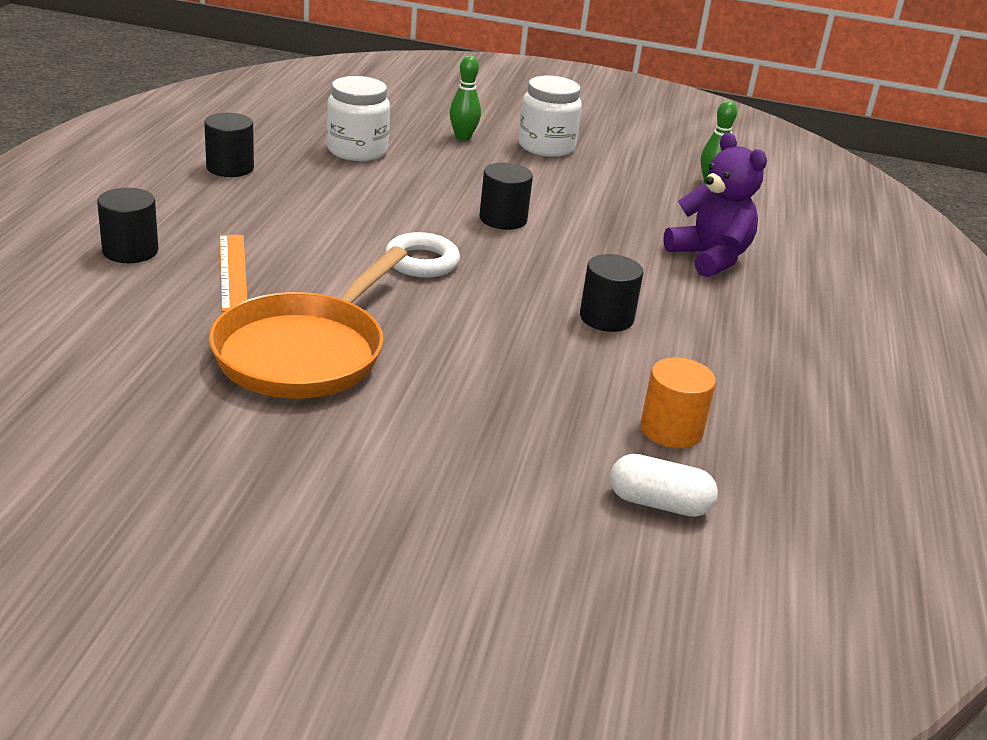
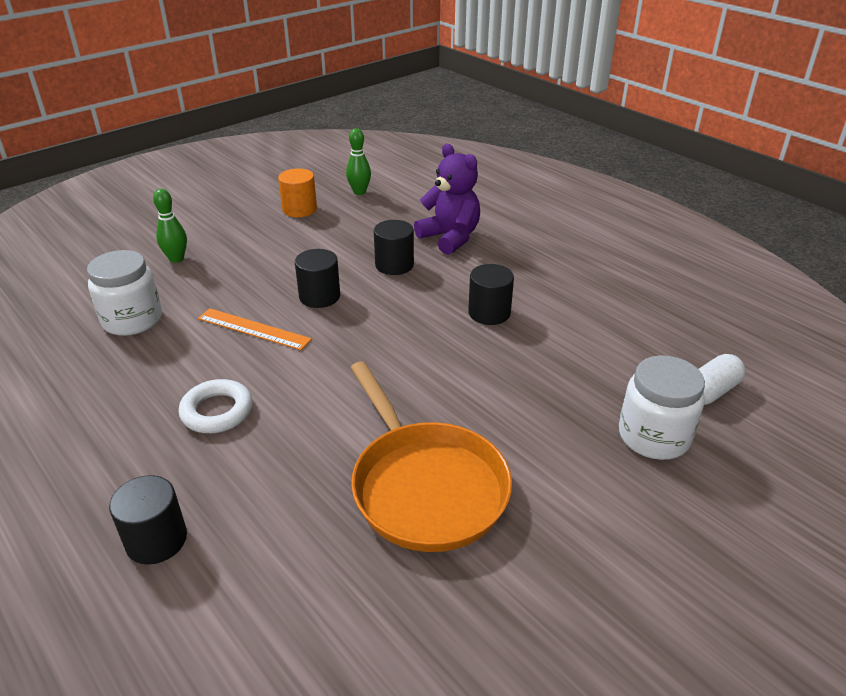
camera: 50 degrees left, 5 degrees up
(230, 168) = (72, 407): black cylinder -> black cylinder (394, 265)
(233, 272) = (261, 480): orange ruler -> orange ruler (253, 329)
(422, 262) = (344, 363): white ring -> white ring (217, 411)
(546, 147) = (236, 230): white jar -> white jar (653, 436)
(671, 430) = (635, 348): orange cylinder -> orange cylinder (299, 209)
(710, 258) = (450, 238): purple teddy bear -> purple teddy bear turned 45 degrees clockwise

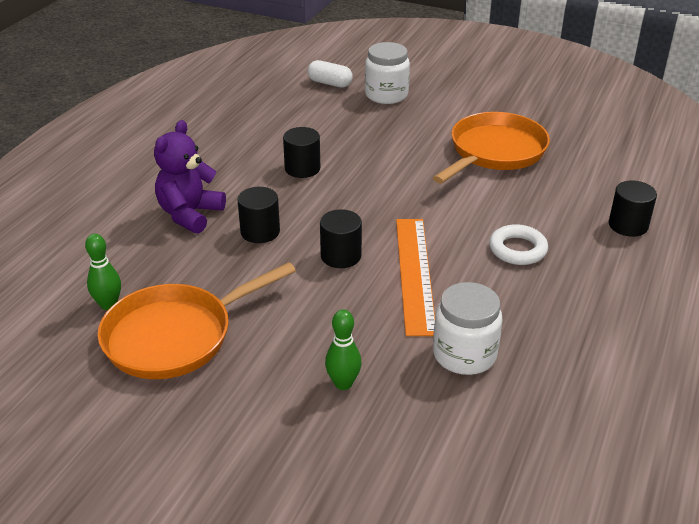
camera: 115 degrees left, 0 degrees up
(253, 329) = (414, 273): orange ruler -> orange ruler, size x1.55
(299, 209) = (176, 336): orange cylinder -> orange pan

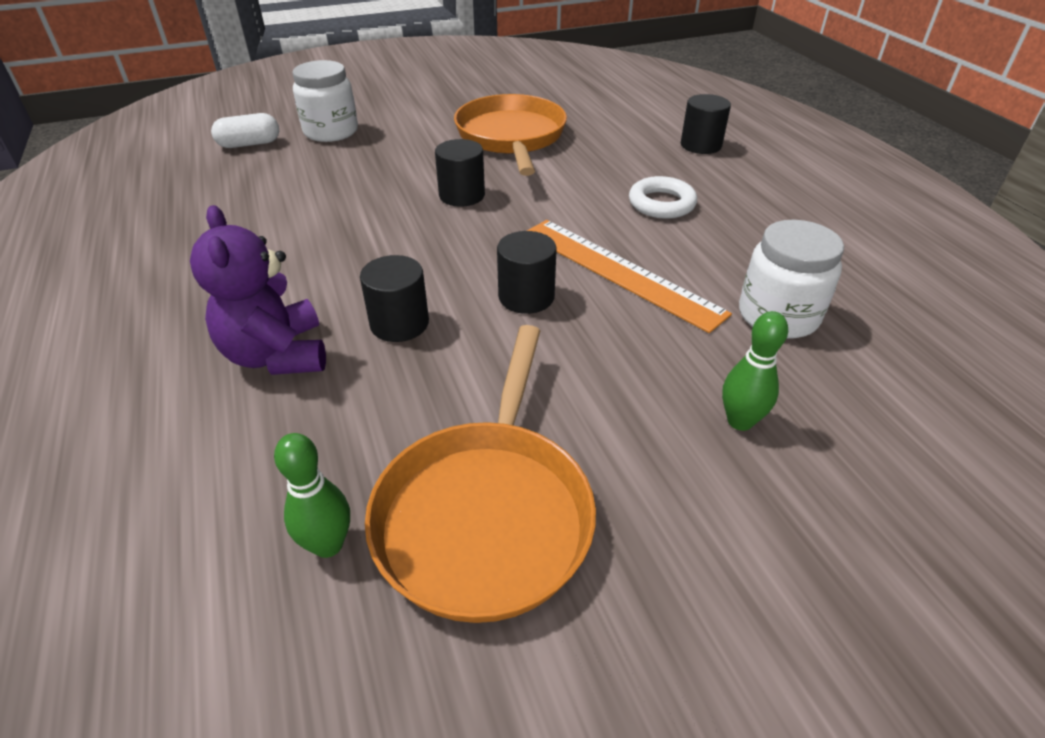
camera: 45 degrees left, 5 degrees up
(302, 168) = (346, 235): black cylinder -> black cylinder (462, 195)

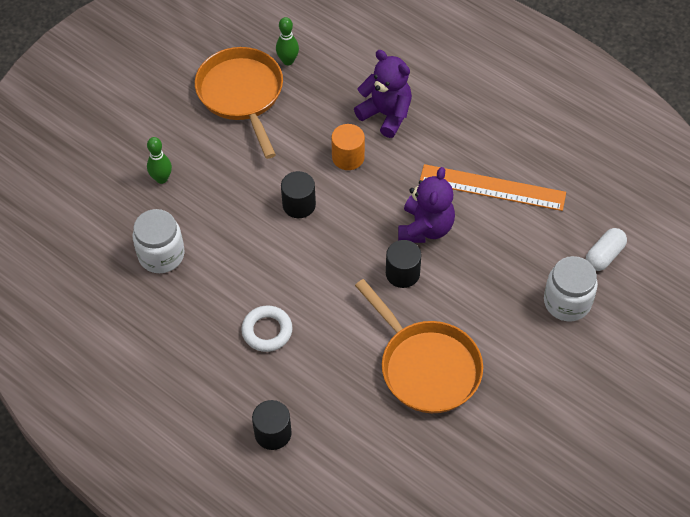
camera: 150 degrees right, 15 degrees up
(390, 219) = (425, 228): none -> purple teddy bear
(399, 323) = (348, 157): black cylinder -> orange cylinder
(619, 272) = (260, 248): orange ruler -> orange ruler (492, 187)

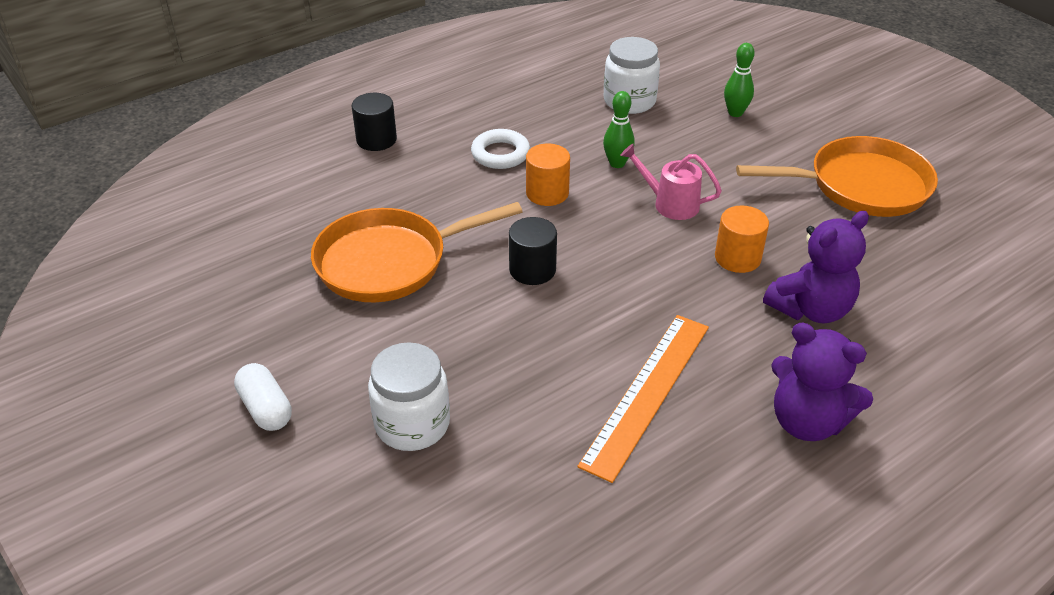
camera: 105 degrees right, 15 degrees down
(288, 61) = (922, 234): green bowling pin -> green bowling pin (617, 163)
(299, 205) = (669, 203): black cylinder -> pink watering can
(310, 285) = (547, 193): none -> orange cylinder
(425, 228) = (596, 306): purple teddy bear -> purple teddy bear (807, 422)
(604, 255) = (472, 497): white capsule -> white capsule (265, 408)

